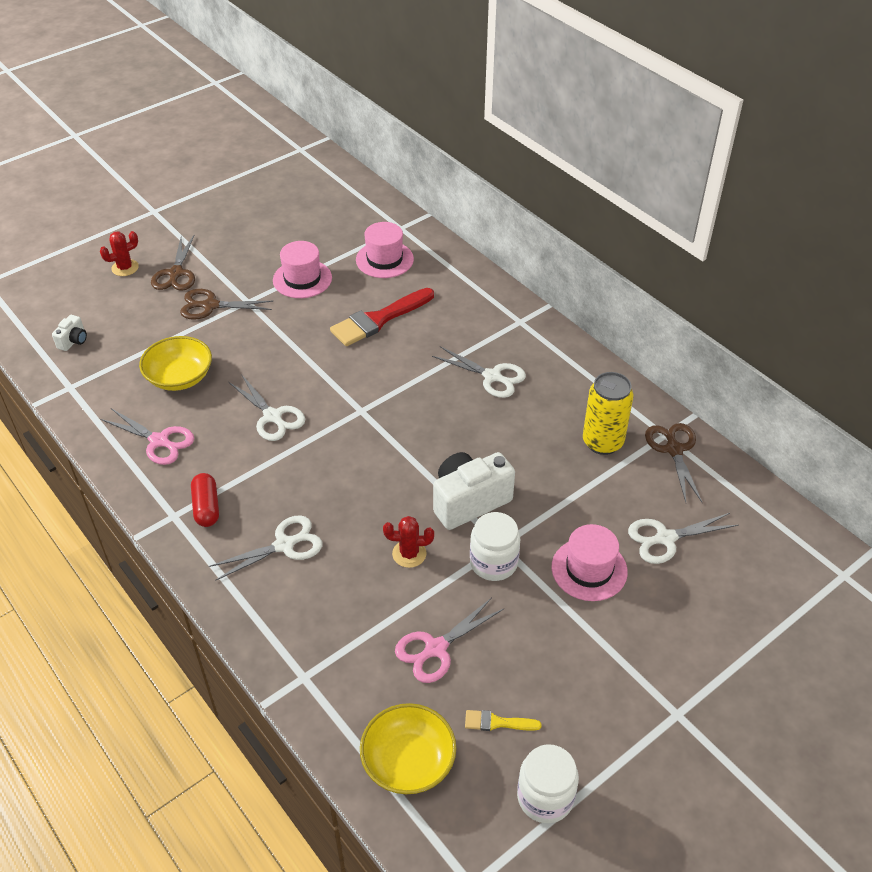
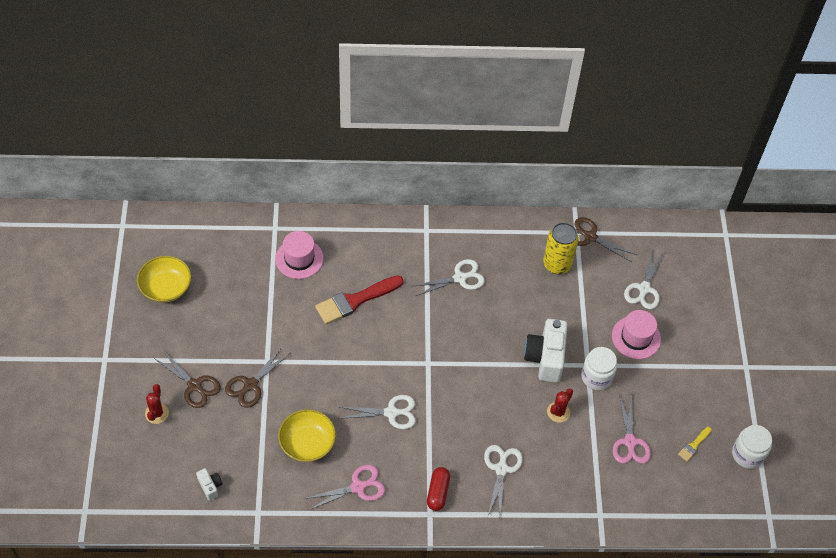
camera: 55 degrees left, 10 degrees up
(206, 507) = (438, 492): red capsule -> red capsule turned 75 degrees clockwise
(302, 279) = (274, 316): pink hat -> none
(378, 319) = (355, 301): red brush -> red brush turned 60 degrees clockwise
(408, 761) = (686, 499): yellow bowl -> yellow bowl (166, 287)

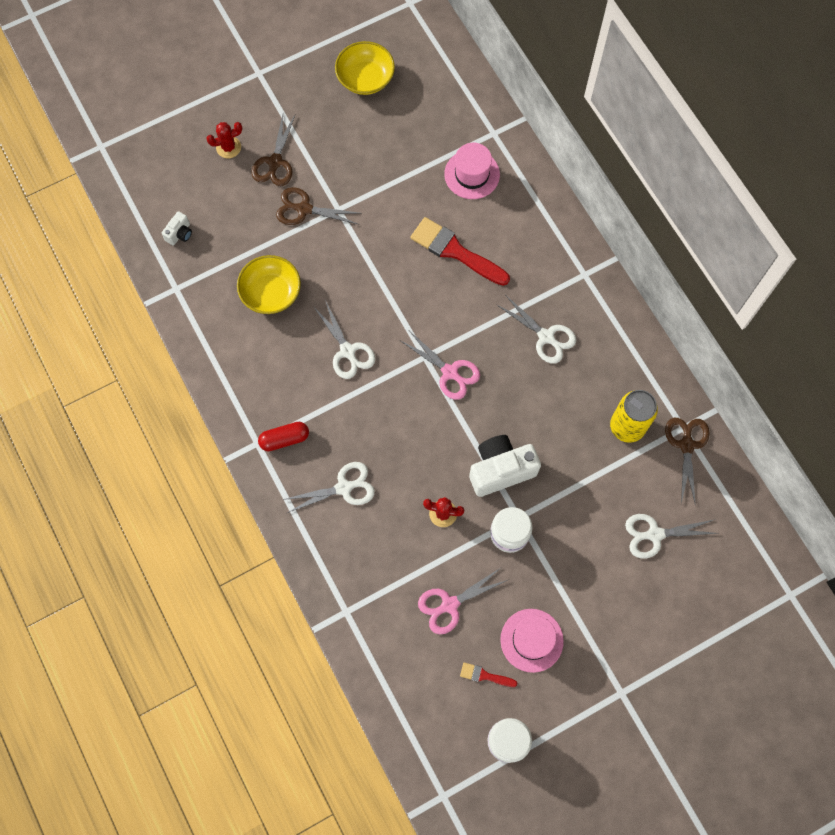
camera: 65 degrees right, 15 degrees up
(358, 487) = (249, 362): pink scissors -> pink scissors (450, 372)
(636, 337) = (585, 553): pink hat -> pink hat (531, 640)
(694, 445) = (484, 675): yellow brush -> red brush

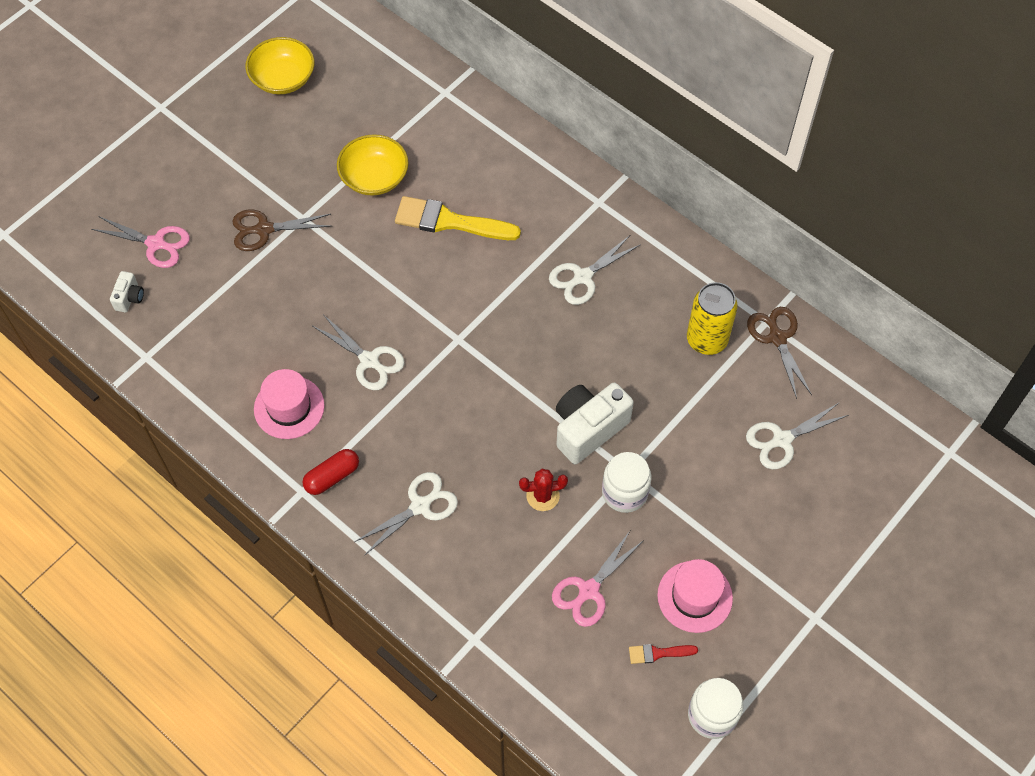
camera: 20 degrees left, 10 degrees down
(228, 147) = (154, 192): red cactus -> none
(271, 292) = (258, 327): yellow bowl -> yellow bowl (374, 177)
(275, 162) = (213, 191): brown scissors -> none
(450, 372) = (492, 346): pink scissors -> pink scissors (156, 243)
(455, 251) = (449, 221): red brush -> yellow brush
(472, 174) = (437, 139): pink hat -> pink hat (289, 407)
(546, 337) = (583, 277): white scissors -> white scissors turned 120 degrees clockwise

